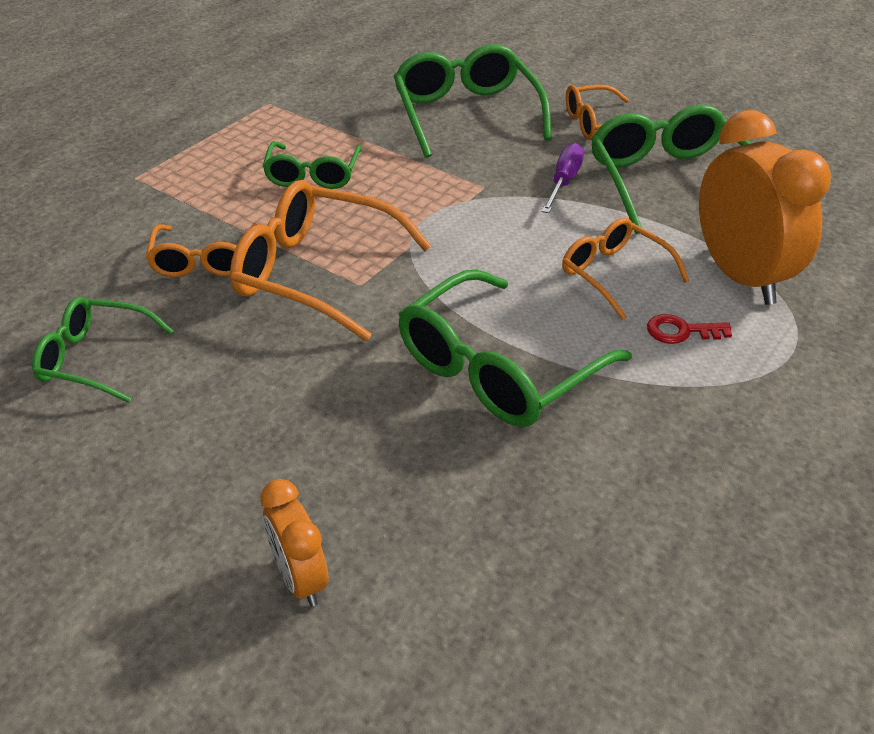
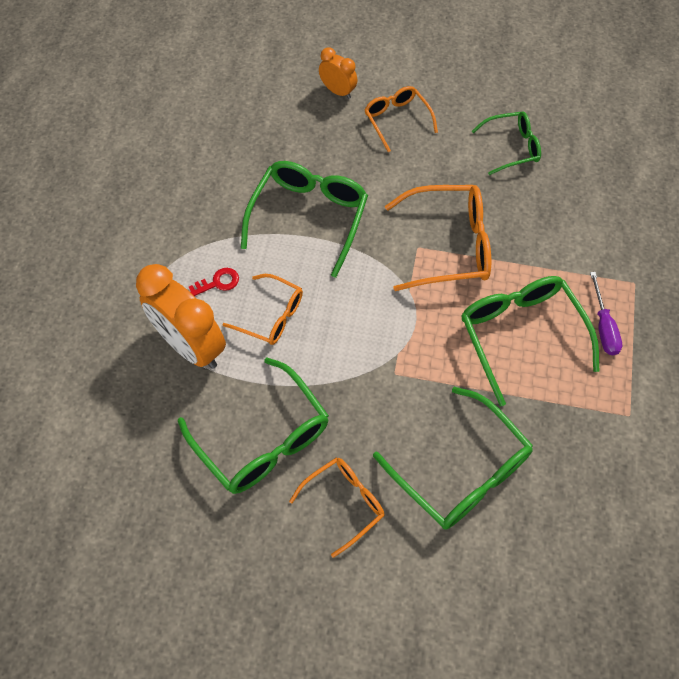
camera: 155 degrees right, 20 degrees up
(205, 260) = (520, 230): orange glasses -> orange glasses (397, 120)
(313, 174) = (521, 336): green glasses -> green glasses, size x1.65
(564, 182) = (340, 403): purple screwdriver -> purple screwdriver (603, 326)

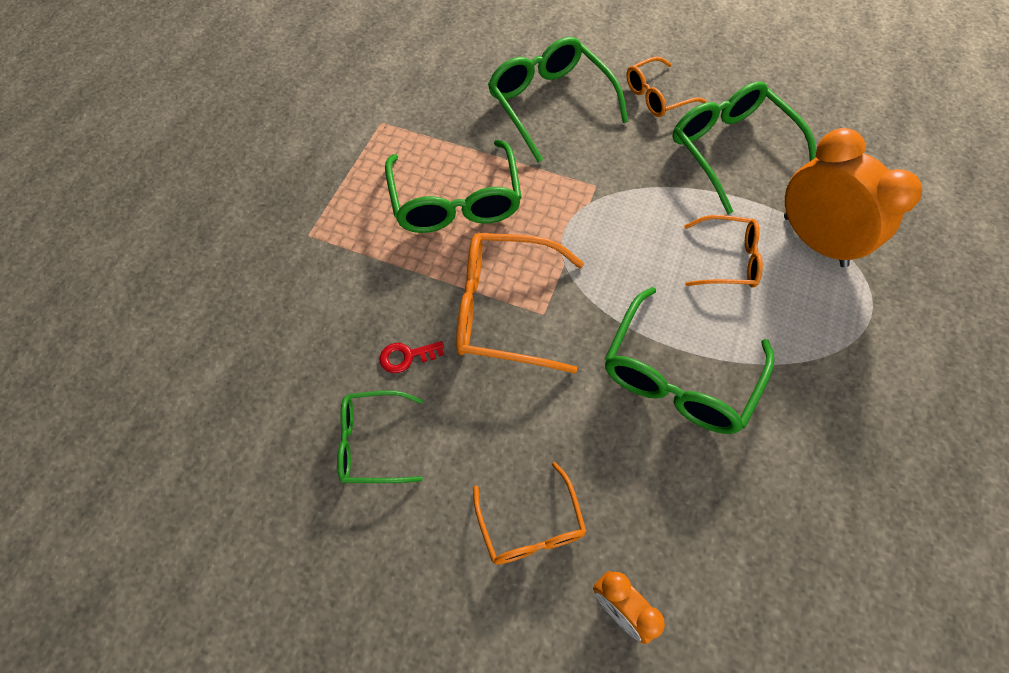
camera: 170 degrees left, 0 degrees up
(218, 282) = (792, 306): red key -> red key (406, 356)
(270, 315) = (726, 259): orange glasses -> orange glasses turned 150 degrees clockwise
(603, 326) = (366, 197): purple screwdriver -> none

